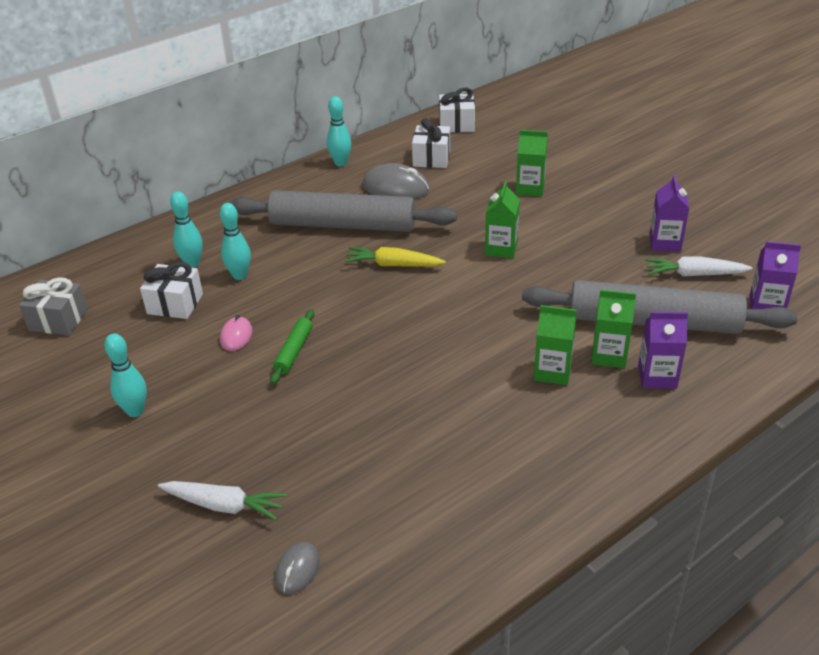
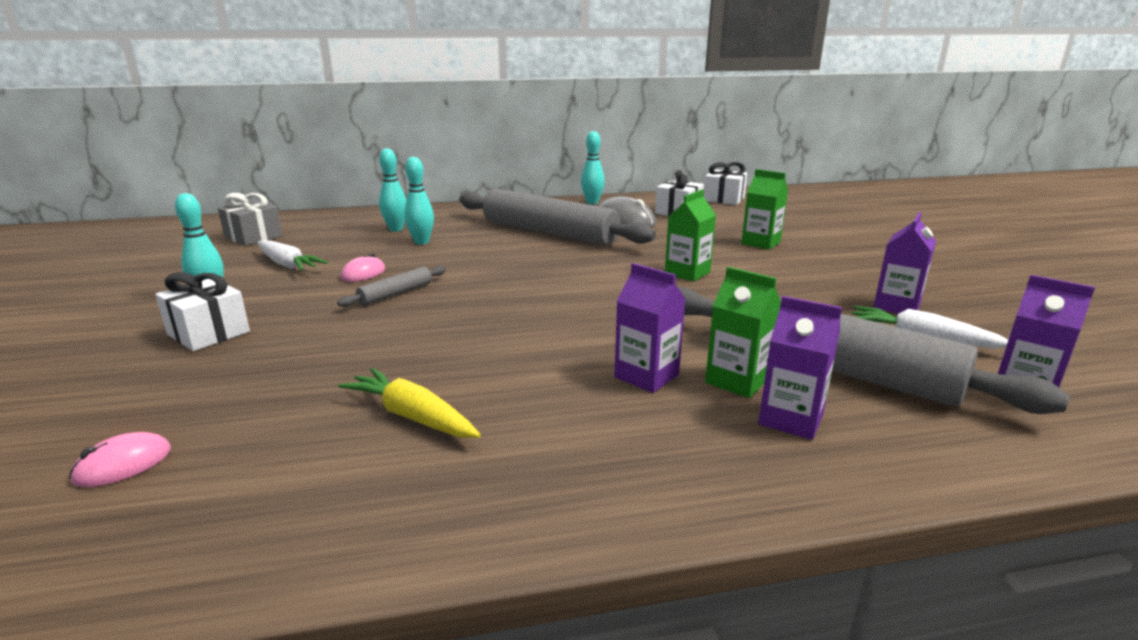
camera: 25 degrees right, 15 degrees down
(175, 304) = (347, 246): white gift -> white gift (208, 333)
(224, 505) = (159, 382): white carrot -> white carrot (287, 264)
(294, 351) = (395, 293): green rolling pin -> grey rolling pin
(297, 569) = (123, 464): grey mouse -> pink mouse
(393, 265) = (563, 262): yellow carrot -> yellow carrot (412, 416)
(552, 371) = (646, 376): green carton -> purple carton

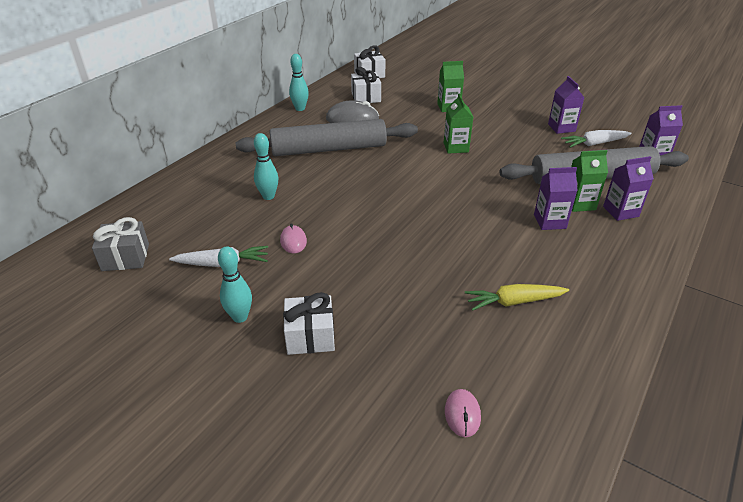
camera: 45 degrees left, 15 degrees up
(395, 293) = (348, 243): grey rolling pin -> none
(396, 229) = (223, 194): turquoise bowling pin -> none

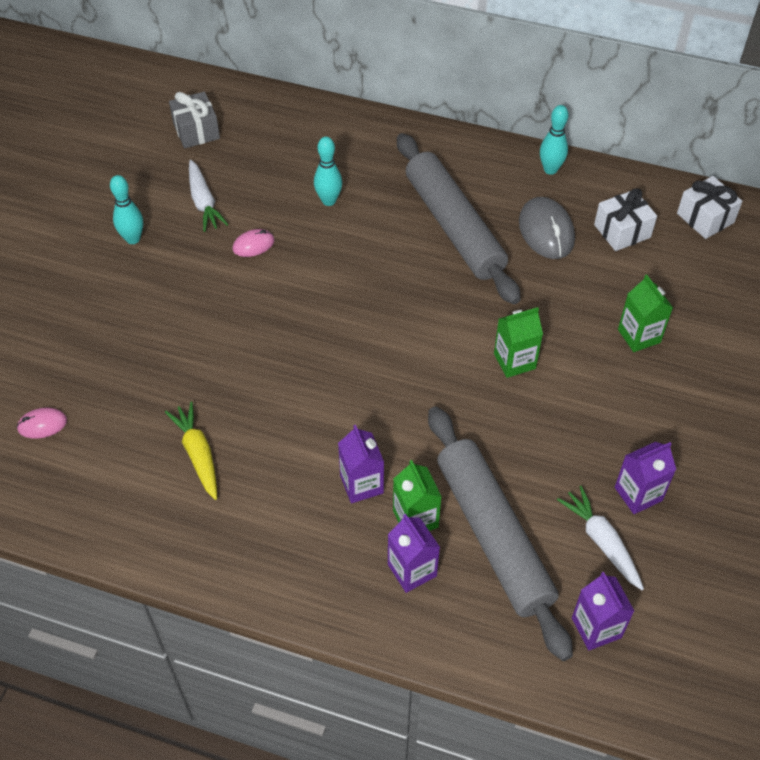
camera: 75 degrees right, 15 degrees up
(310, 336) = (117, 295): white gift -> none

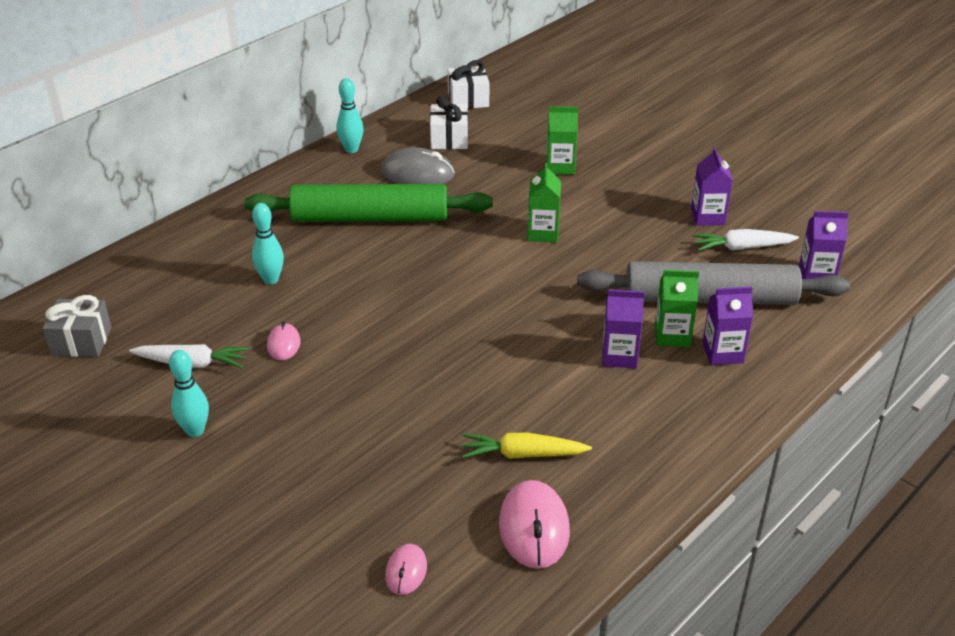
camera: 65 degrees left, 15 degrees down
(117, 491) = (534, 528): none -> pink mouse
(454, 226) = (370, 217): grey rolling pin -> green rolling pin

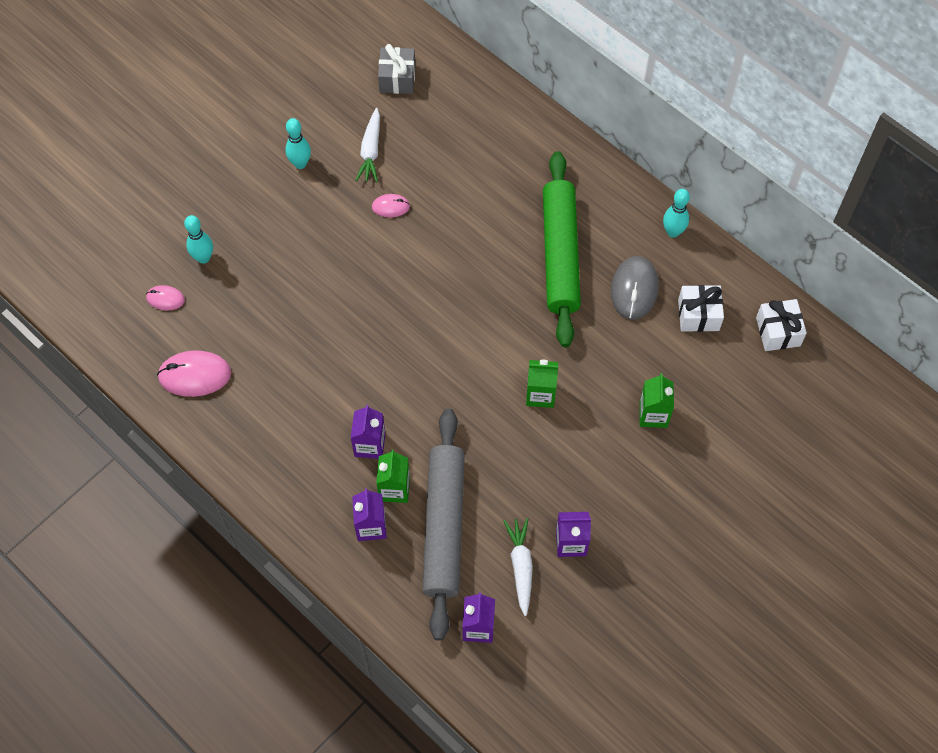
camera: 90 degrees right, 25 degrees up
(271, 279) = (471, 189): turquoise bowling pin -> turquoise bowling pin (203, 258)
(523, 454) = (264, 370): yellow carrot -> none

